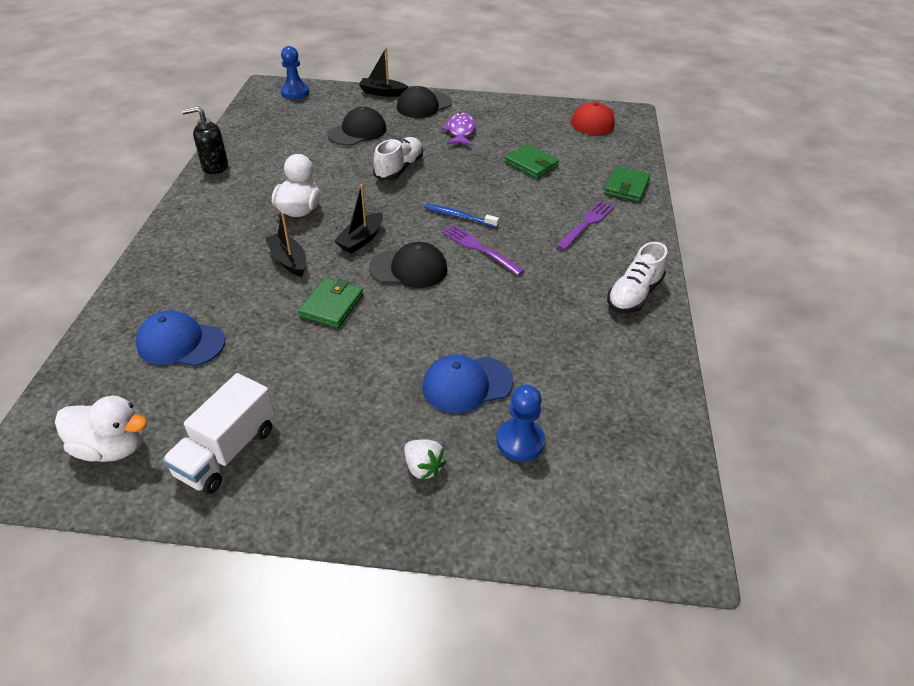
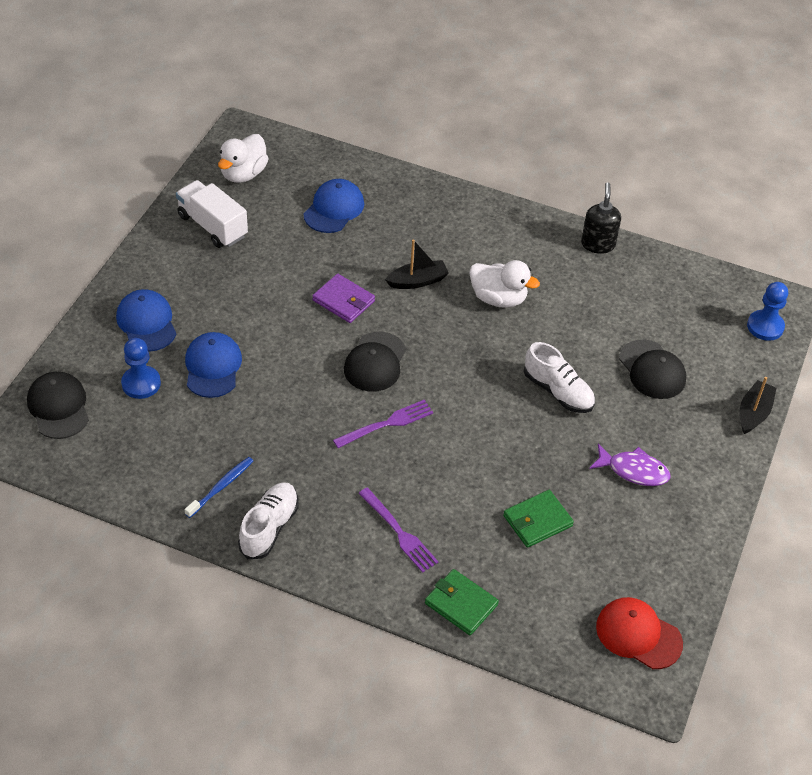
camera: 105 degrees right, 5 degrees up
(332, 305) = (343, 301): green wallet -> purple wallet
(361, 240) = (433, 336): black boat -> none
(423, 467) = (146, 323): white strawberry -> blue cap
(424, 105) = (711, 449): black cap -> black cap (58, 407)
(459, 216) = (448, 422): blue toothbrush -> blue toothbrush (221, 487)
(634, 294) = (269, 527): white shoe -> white shoe turned 60 degrees clockwise

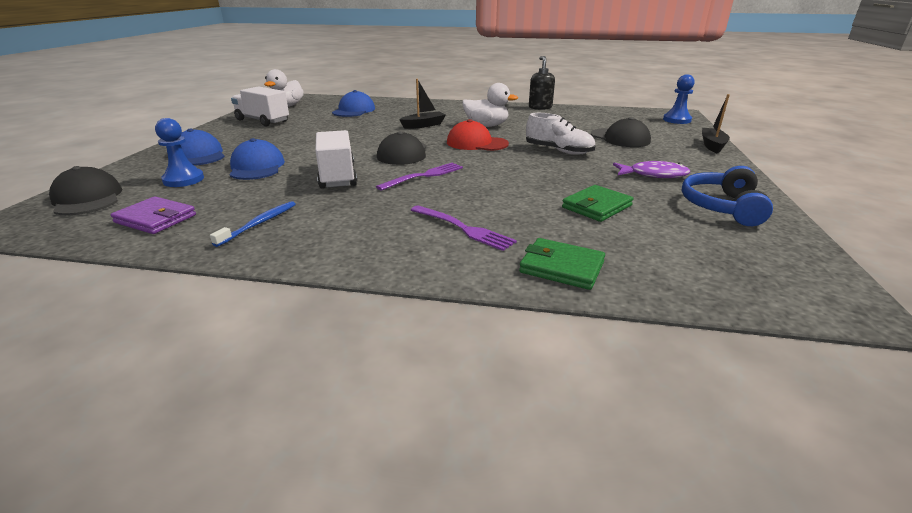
camera: 10 degrees left, 20 degrees down
(269, 527) = (316, 242): white shoe -> none
(296, 407) = (337, 177): none -> white truck
(343, 301) = (369, 135): purple wallet -> purple wallet (155, 219)
(638, 635) = (774, 262): red cap -> red cap (476, 143)
(659, 546) = (722, 207): none -> blue headphones

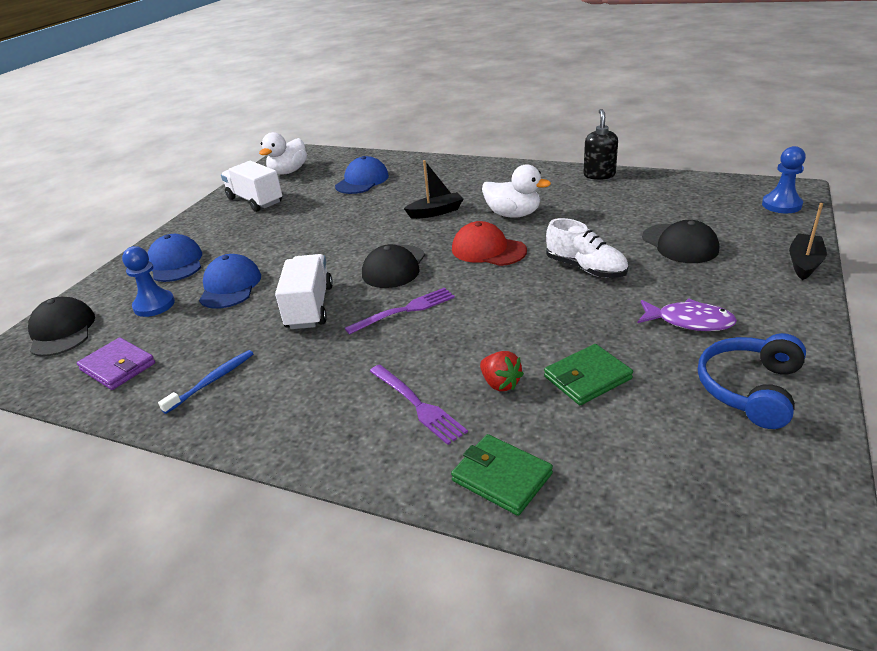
camera: 15 degrees right, 5 degrees up
(528, 213) = (500, 384): none -> red strawberry

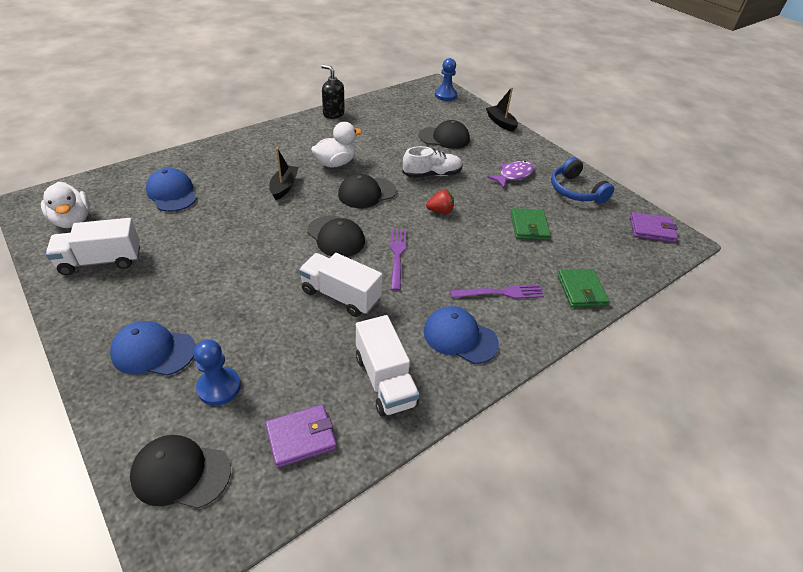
camera: 65 degrees left, 10 degrees up
(212, 381) = (385, 380): blue toothbrush -> white truck
(230, 286) = (250, 328): blue cap -> blue cap (460, 337)
(488, 250) = (366, 193): red cap -> black cap
(500, 384) = (508, 255): red strawberry -> red strawberry (440, 211)
(502, 477) = (581, 290): green wallet -> green wallet turned 75 degrees counterclockwise
(781, 516) = (652, 229): none -> purple wallet

